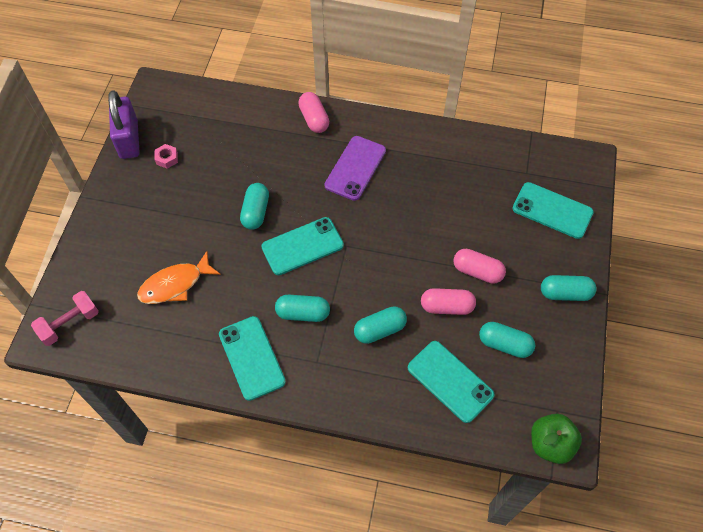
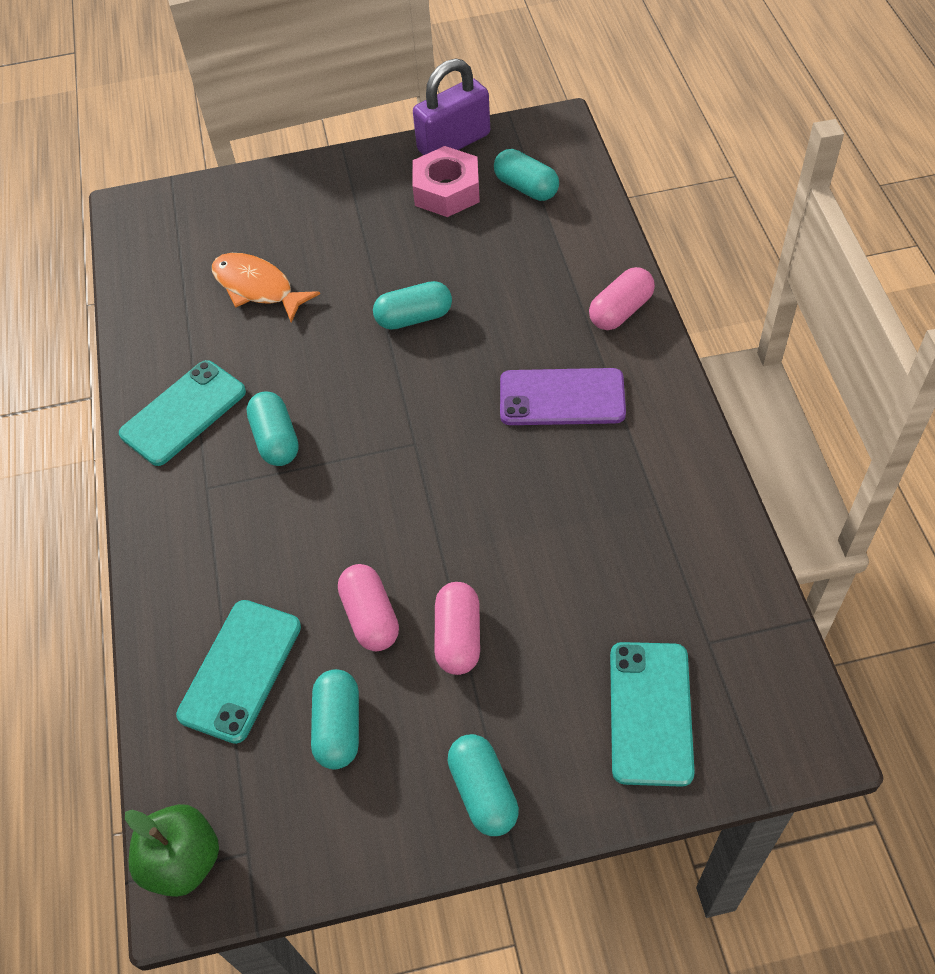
camera: 70 degrees right, 5 degrees down
(70, 324) = (159, 220): pink dumbbell -> none
(167, 158) = (447, 191): pink nut -> pink nut, size x2.01
(302, 246) = (386, 393): turquoise phone -> none
(380, 330) = (290, 543): turquoise capsule -> turquoise capsule (526, 187)

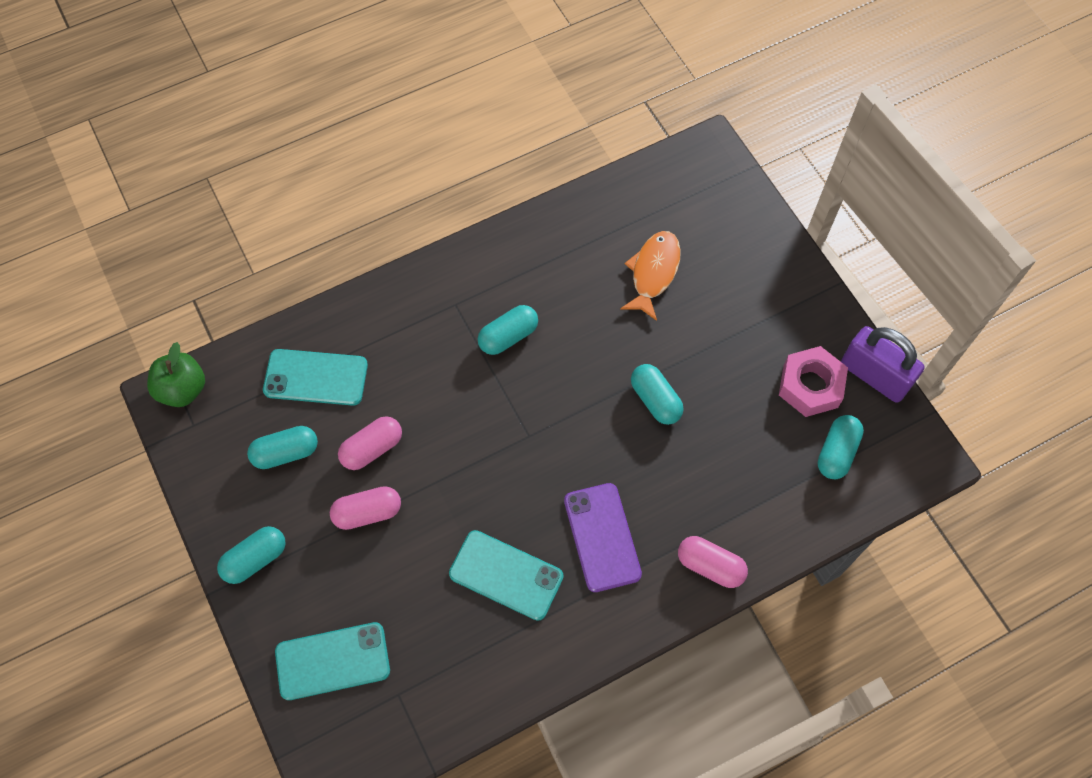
camera: 70 degrees right, 10 degrees up
(183, 413) = (517, 264): turquoise phone -> turquoise phone (506, 575)

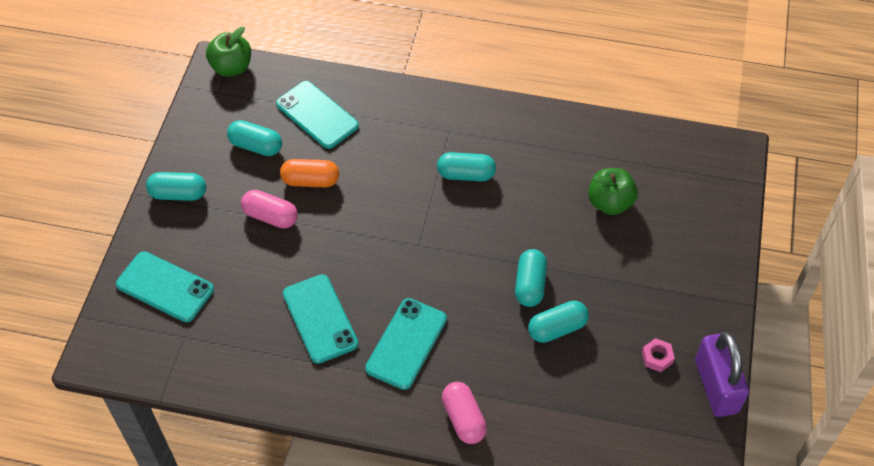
camera: 40 degrees right, 10 degrees down
(372, 448) = (310, 181): pink capsule -> orange capsule
(602, 537) = (406, 343): purple phone -> turquoise phone
(653, 272) = (610, 203): orange fish -> green apple
(810, 386) = (657, 357): pink nut -> pink nut, size x0.50
(836, 452) = (633, 416): turquoise capsule -> turquoise capsule (557, 328)

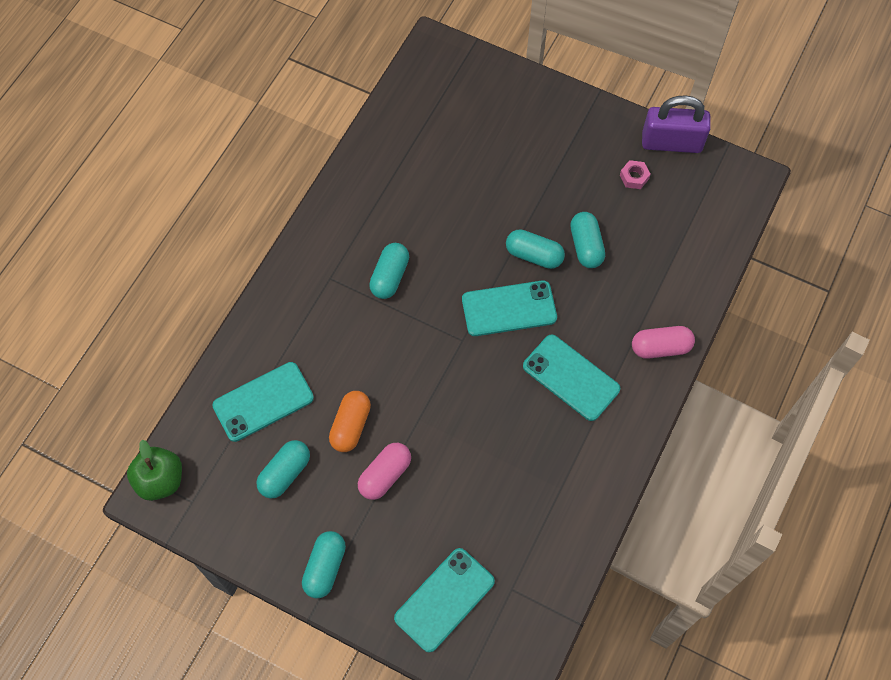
camera: 75 degrees left, 10 degrees up
(320, 319) = (523, 450): turquoise phone -> turquoise phone (509, 308)
(610, 203) = (462, 163): green apple -> none

